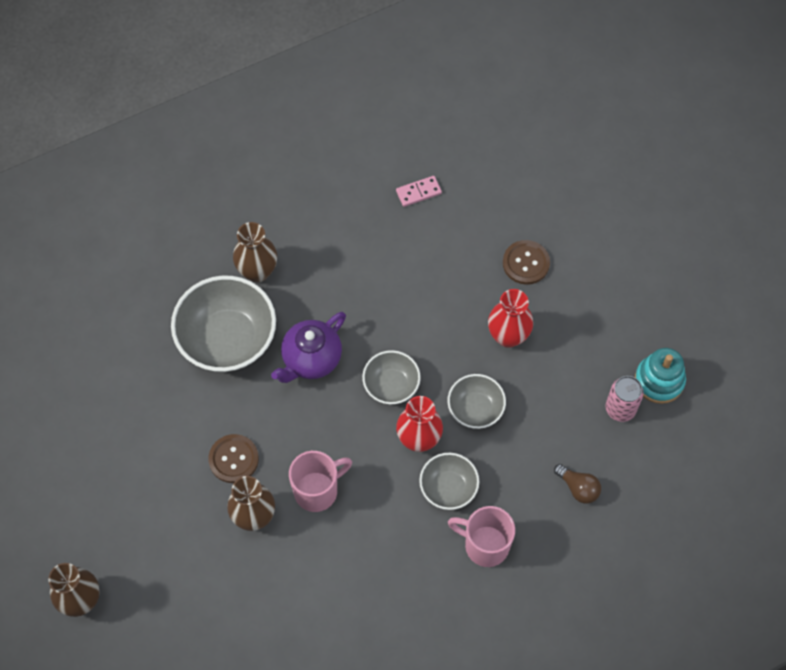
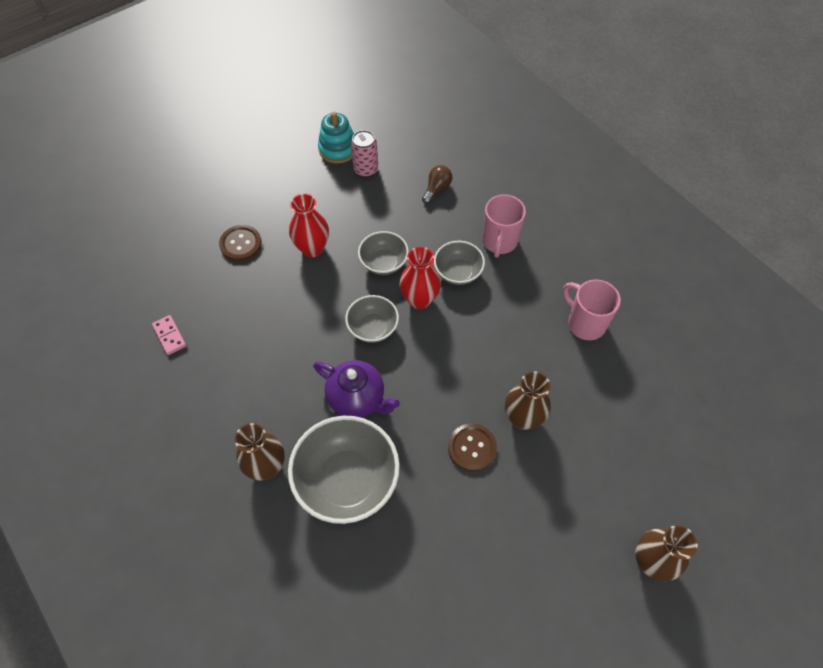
camera: 100 degrees left, 5 degrees down
(317, 490) = (484, 370): pink mug -> pink mug (585, 323)

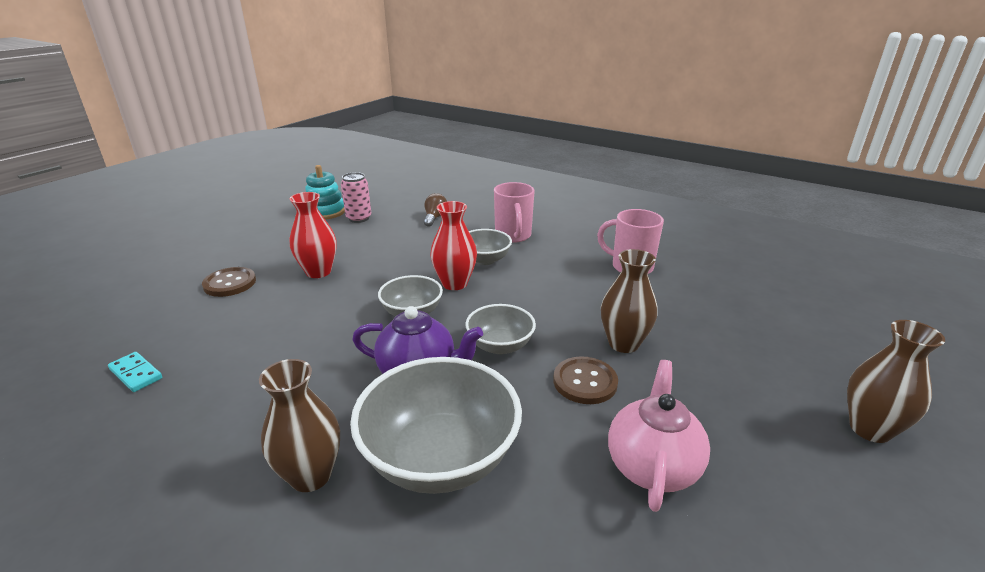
camera: 20 degrees left, 30 degrees down
(169, 336) = (136, 374): pink domino -> turquoise domino
(384, 263) = (403, 267): grey bowl -> grey bowl (500, 345)
(478, 535) = (652, 466): none -> pink teapot

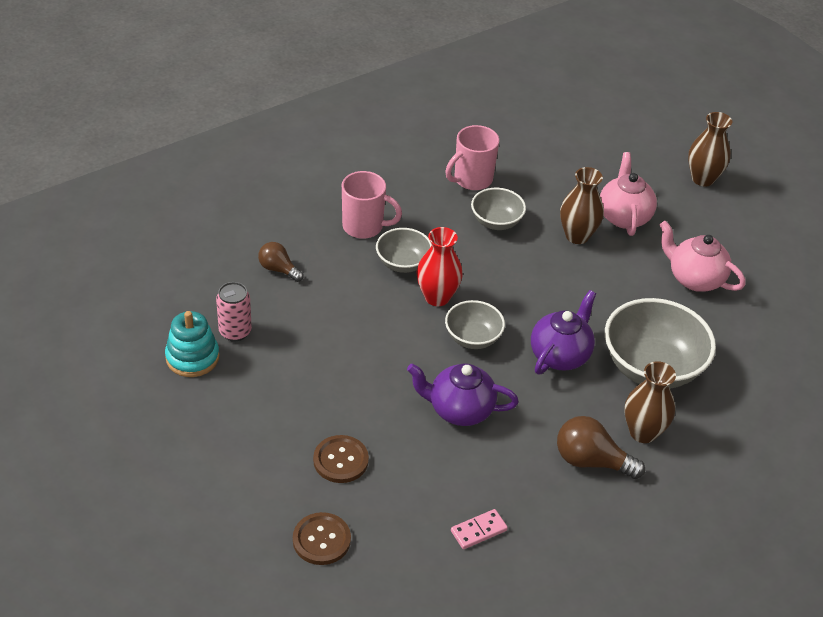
camera: 70 degrees left, 15 degrees up
(136, 374) = (479, 531): turquoise domino -> pink domino
(248, 436) = (591, 461): none -> brown light bulb
(308, 326) = (459, 410): none -> purple teapot
(318, 272) = (356, 388): red vase -> none
(500, 345) = (547, 300): grey bowl -> grey bowl (496, 222)
(585, 382) = (610, 274): brown button -> brown button (321, 540)
(698, 371) = (623, 216): none -> pink teapot

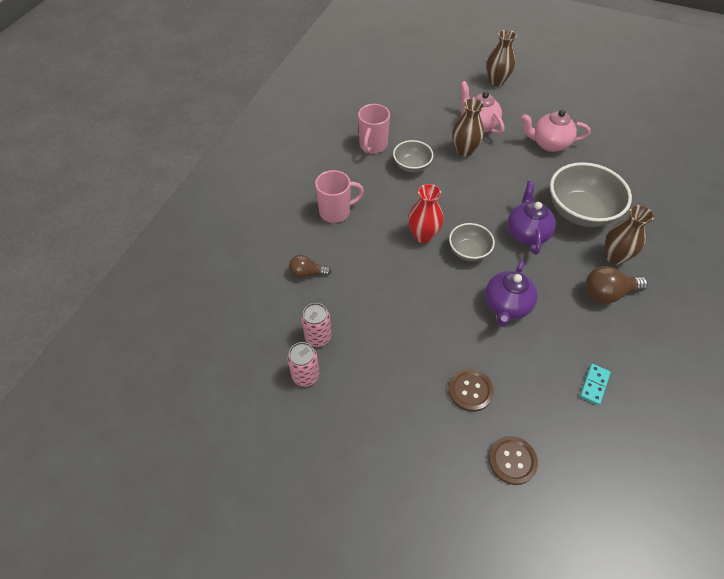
camera: 30 degrees left, 10 degrees up
(192, 357) = (305, 375): turquoise stacking toy -> pink can
(403, 263) = (382, 224): grey bowl -> none
(459, 410) = (506, 306): purple teapot -> purple teapot turned 45 degrees counterclockwise
(479, 531) = (594, 385): pink domino -> turquoise domino

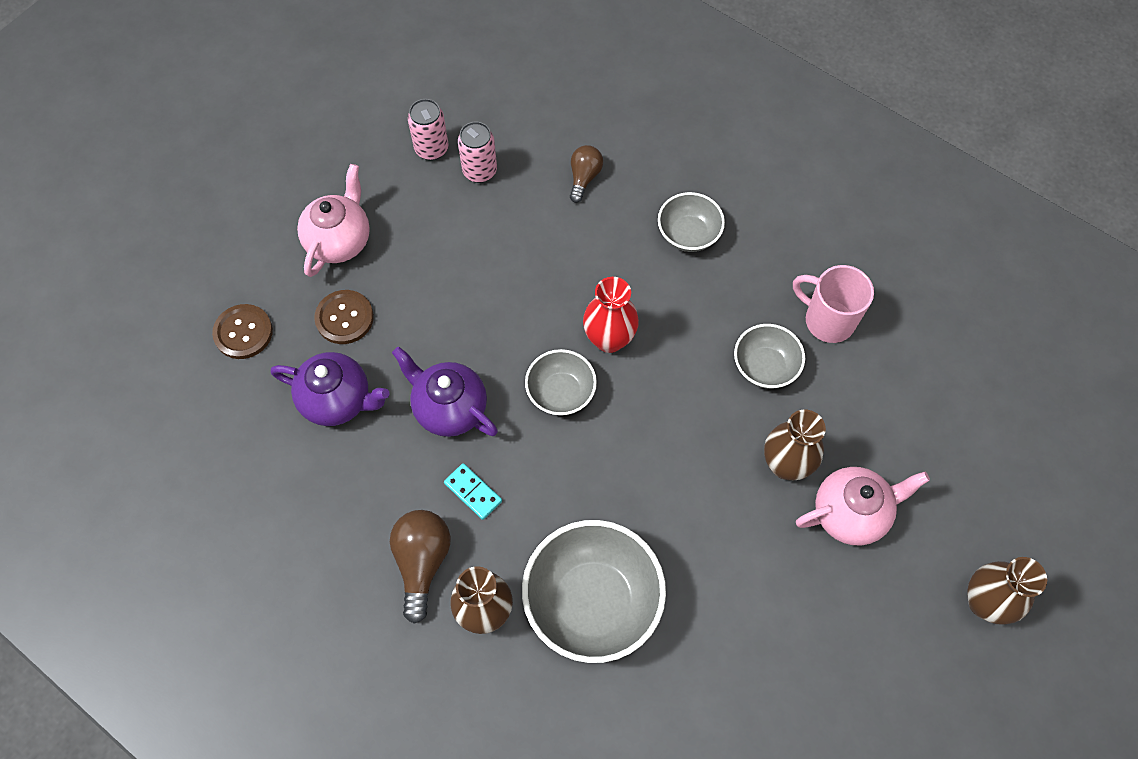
camera: 105 degrees right, 10 degrees up
(336, 211) = (688, 234): pink mug -> grey bowl
(526, 233) = (571, 492): purple teapot -> purple teapot (337, 400)
(549, 144) = (773, 626): pink teapot -> pink teapot (339, 240)
(594, 385) = (293, 470): turquoise domino -> turquoise domino (473, 492)

